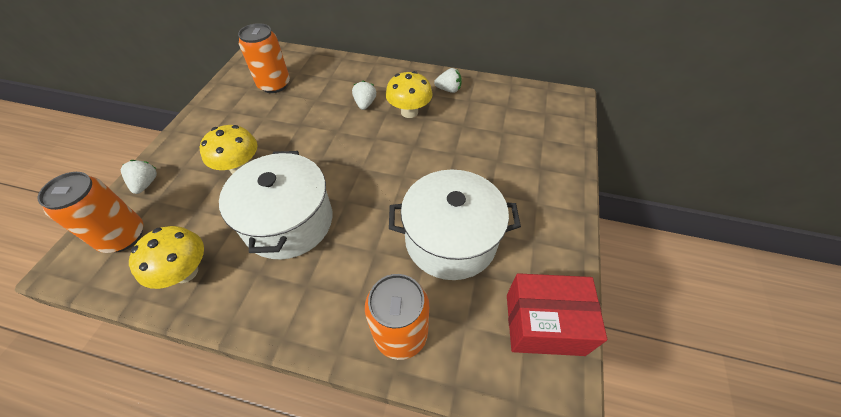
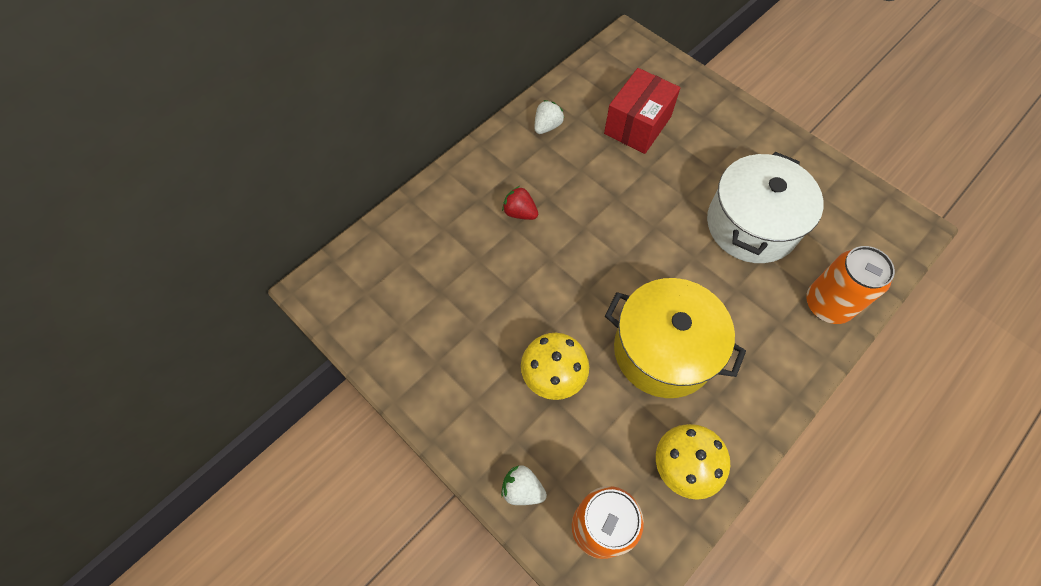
camera: 60 degrees left, 10 degrees up
(274, 85) = (414, 294): orange can -> none
(288, 222) = (663, 350): white pot -> yellow pot
(365, 104) = (520, 212): white strawberry -> red strawberry
(409, 112) = (561, 178): yellow mushroom -> none
(544, 324) = (857, 204): red box -> red box (637, 125)

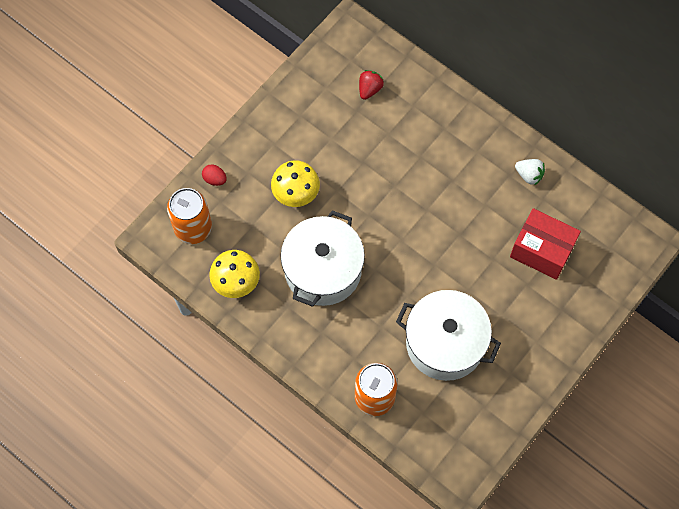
camera: 85 degrees right, 5 degrees up
(520, 212) = (435, 160): red strawberry -> red strawberry (369, 89)
(522, 489) = (215, 179): white strawberry -> red egg
(663, 350) = (323, 270): yellow pot -> white pot

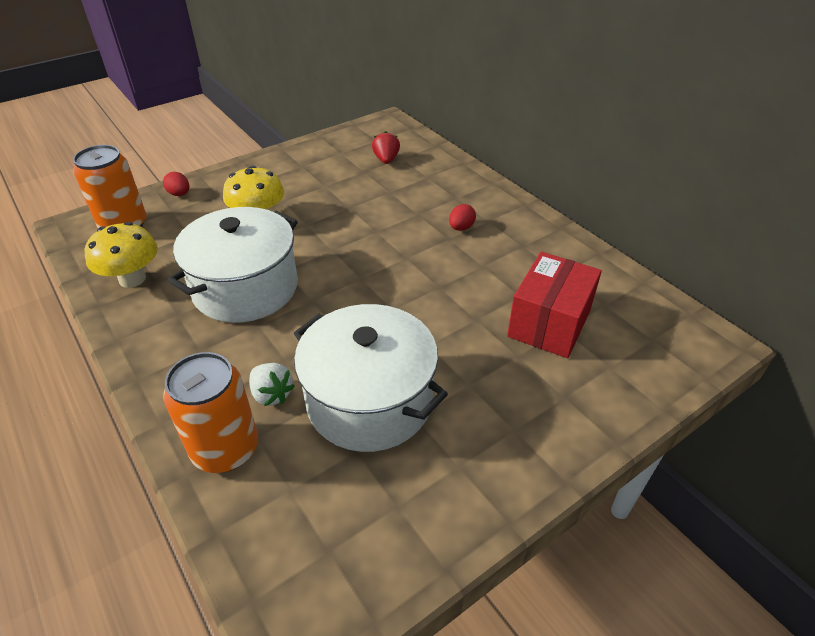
camera: 15 degrees right, 25 degrees down
(369, 89) = (386, 160): red strawberry -> red strawberry turned 45 degrees counterclockwise
(458, 166) = (461, 228): none -> red egg
(529, 175) = (548, 249): white strawberry -> white strawberry (272, 394)
(542, 251) = (549, 323): red box -> red box turned 75 degrees clockwise

